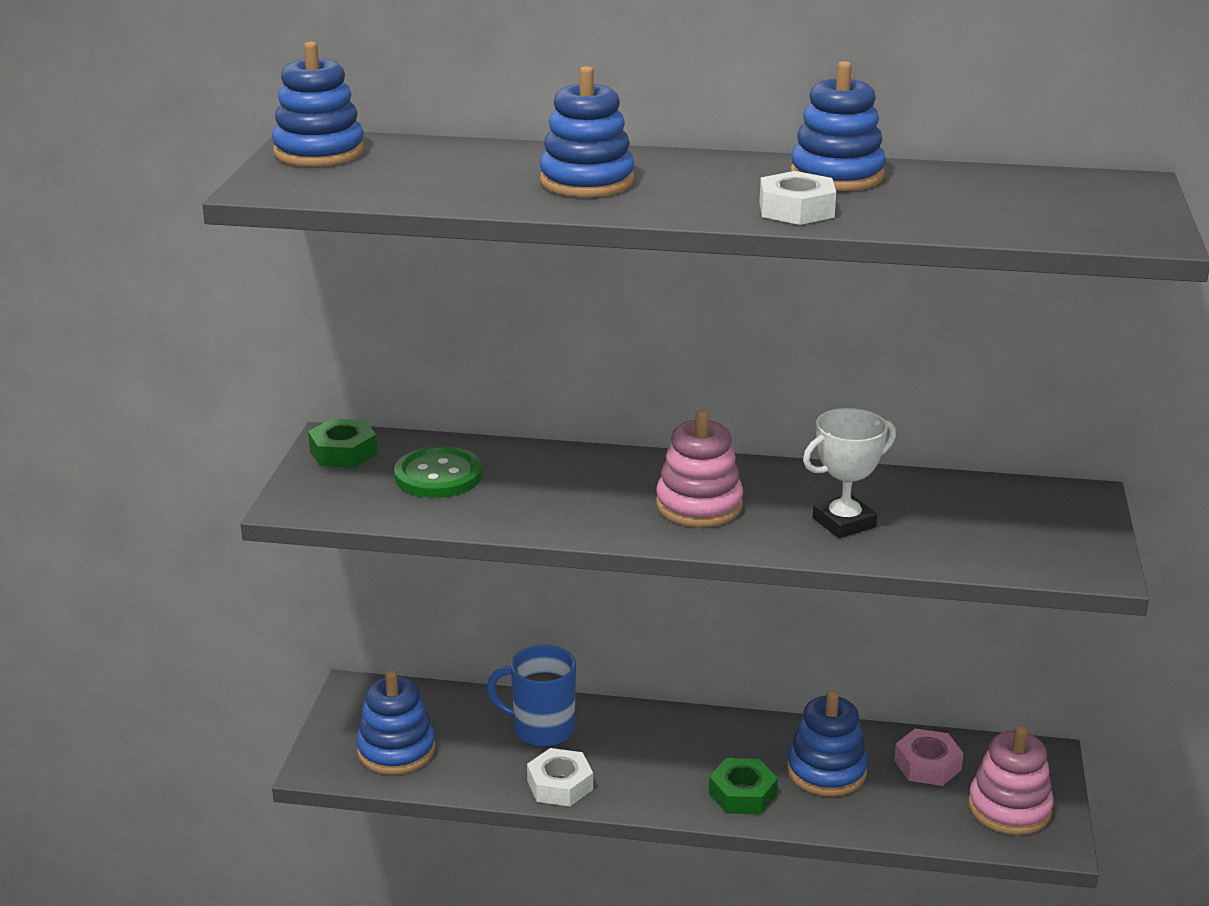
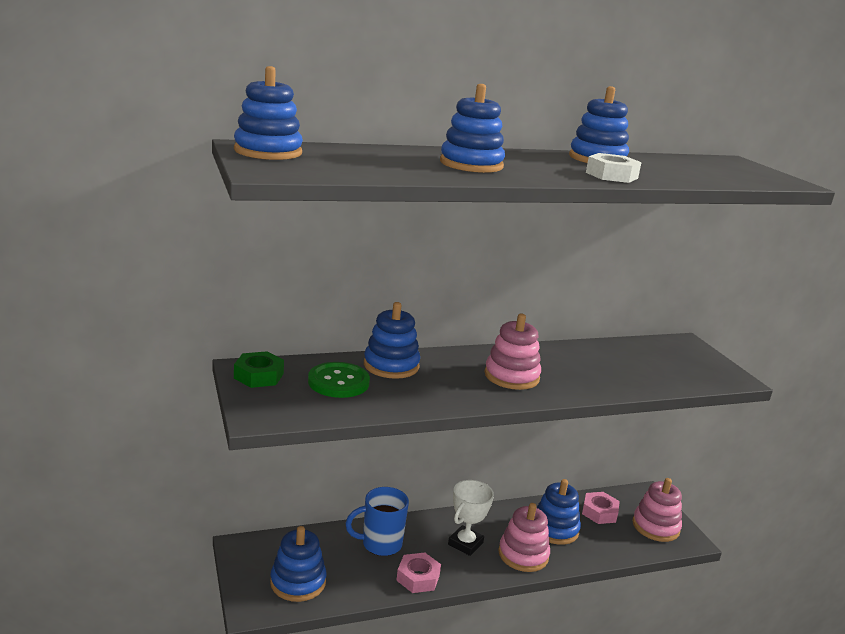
camera: 30 degrees left, 5 degrees down
(534, 463) = (391, 365): none -> blue stacking toy
(560, 785) = (418, 578): white nut -> pink nut
(742, 794) = (523, 555): green nut -> pink stacking toy
(844, 522) = (595, 374): white trophy -> white trophy (465, 544)

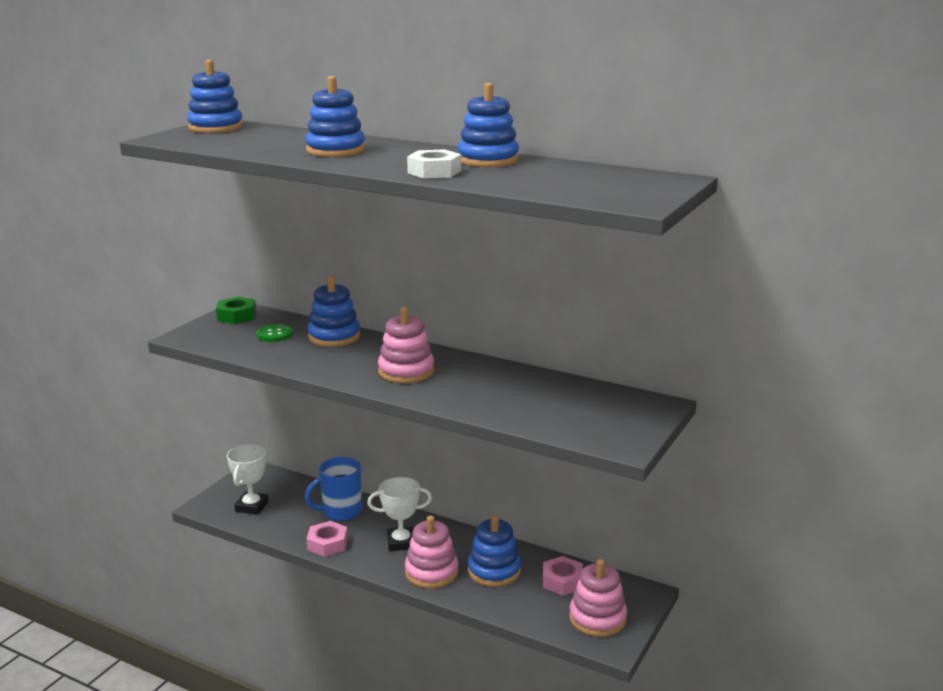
camera: 50 degrees right, 0 degrees up
(298, 582) = (252, 506): blue stacking toy -> white trophy
(338, 382) = (274, 334): green button -> green button, size x0.66
(380, 544) = (341, 512): blue mug -> blue mug turned 60 degrees counterclockwise

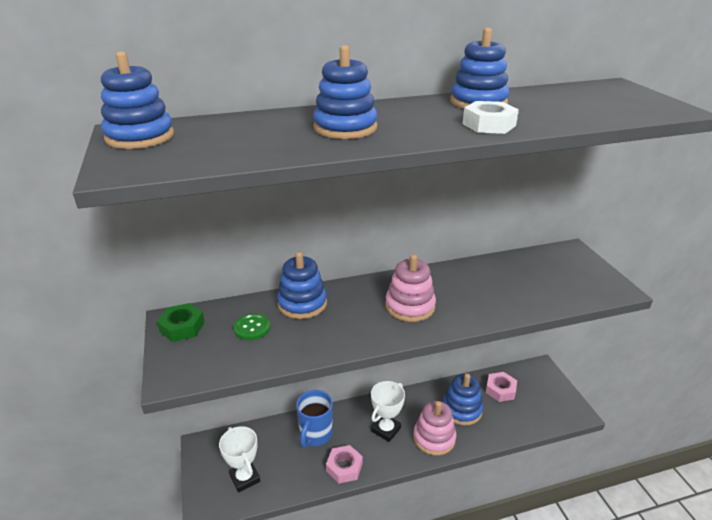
camera: 45 degrees left, 10 degrees up
(597, 618) = (548, 401): pink stacking toy -> none

